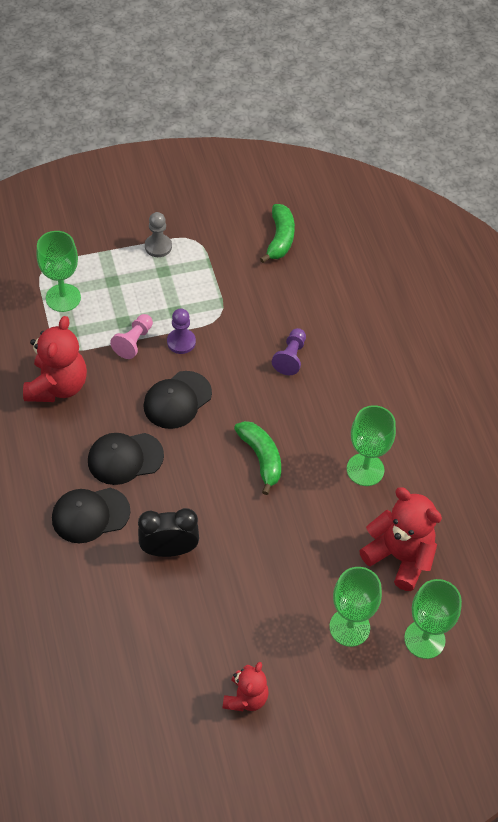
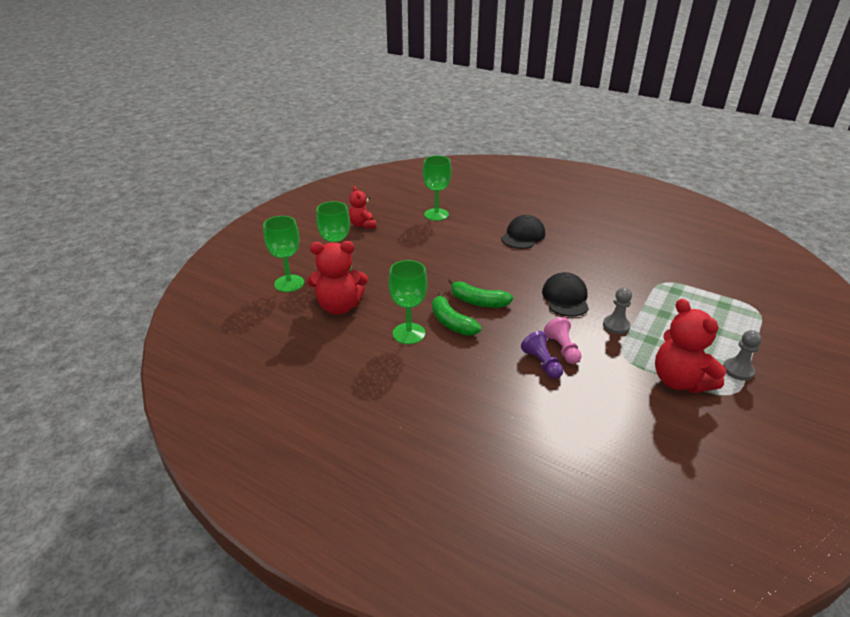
camera: 140 degrees right, 20 degrees down
(57, 386) = (631, 266): red teddy bear -> red teddy bear (679, 381)
(63, 298) = (715, 302): green goblet -> green goblet (436, 214)
(125, 458) = (545, 261): black cap -> none
(134, 342) = (639, 308): pink pawn -> pink pawn (562, 349)
(169, 549) = (467, 245): black clock -> none
(181, 342) = (616, 326): purple pawn -> grey pawn
(280, 239) = (687, 446): green banana -> green banana (451, 322)

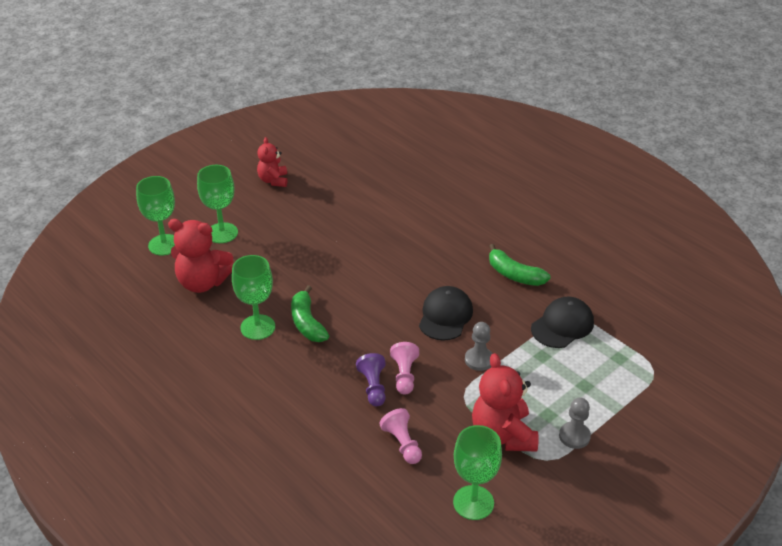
camera: 15 degrees right, 5 degrees up
(436, 214) = (363, 179): green goblet -> green goblet (473, 502)
(478, 302) = (348, 303): green banana -> green banana (514, 275)
(523, 236) = (447, 226): black cap -> black cap (562, 325)
(599, 406) = (402, 443): none -> pink pawn

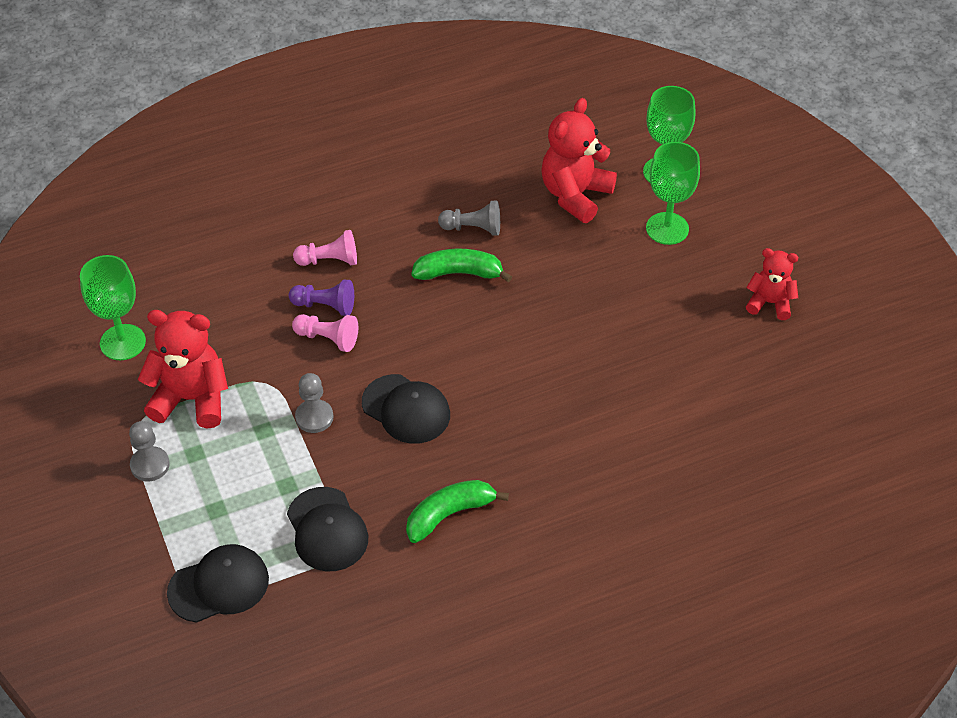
camera: 110 degrees right, 10 degrees up
(257, 327) = (473, 228): green goblet -> grey pawn
(402, 443) = (231, 308): pink pawn -> pink pawn (329, 260)
(638, 363) = (219, 585): none -> black cap

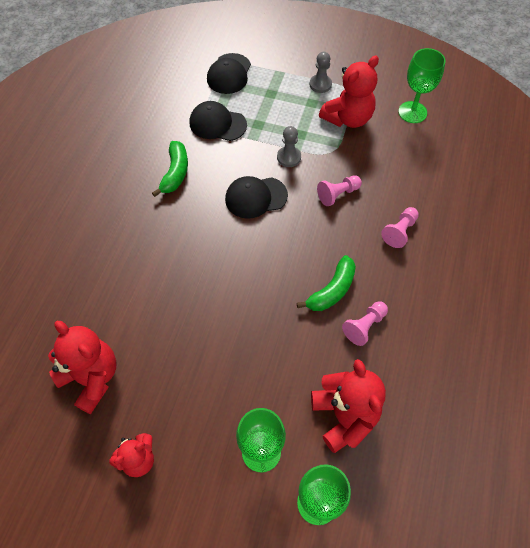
camera: 130 degrees right, 10 degrees up
(325, 306) = (364, 208): purple pawn -> none
(473, 228) = (364, 326): grey pawn -> pink pawn
(751, 391) = (91, 378): none -> red teddy bear

